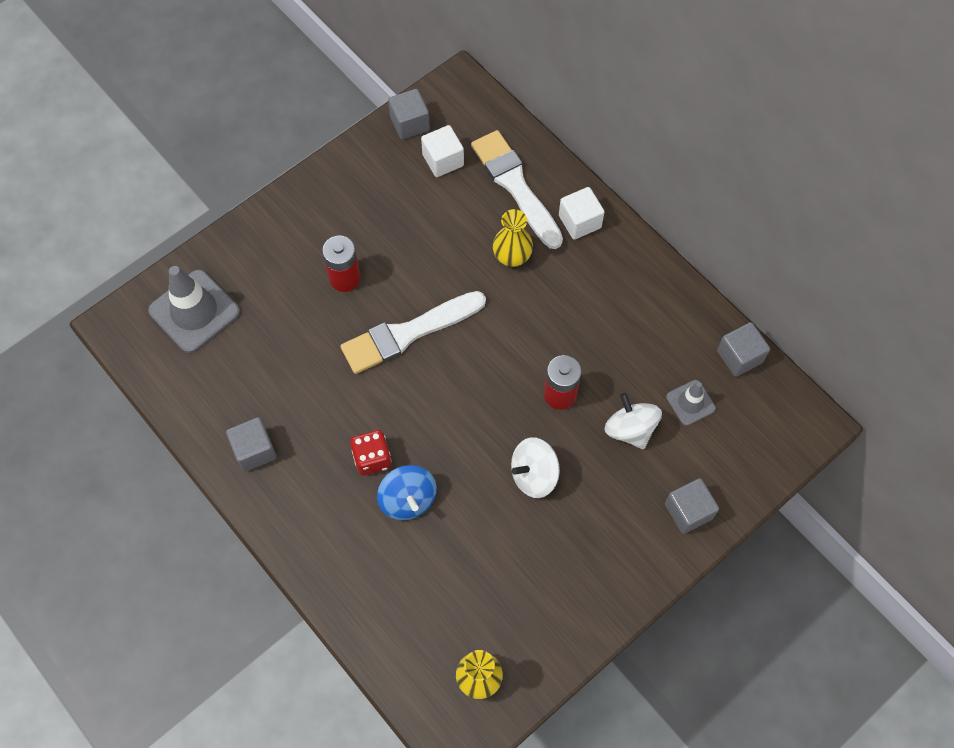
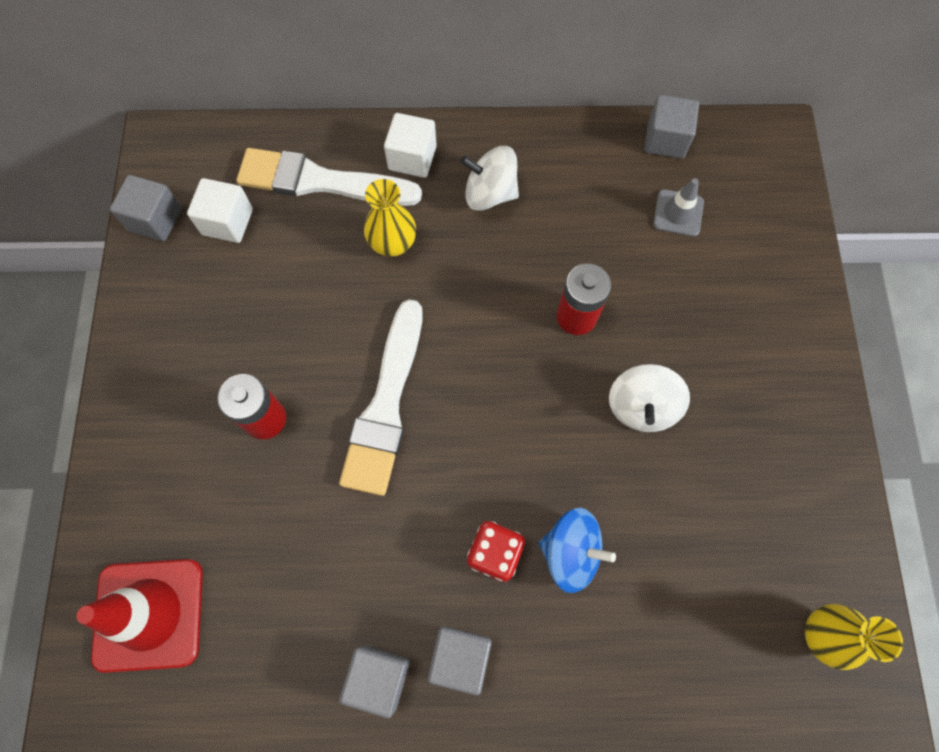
camera: 50 degrees left, 5 degrees up
(194, 311) = (149, 614): grey traffic cone -> red traffic cone
(630, 429) = (663, 284): white spinning top -> white spinning top (490, 193)
(688, 511) = (785, 300): grey cube -> grey cube (460, 657)

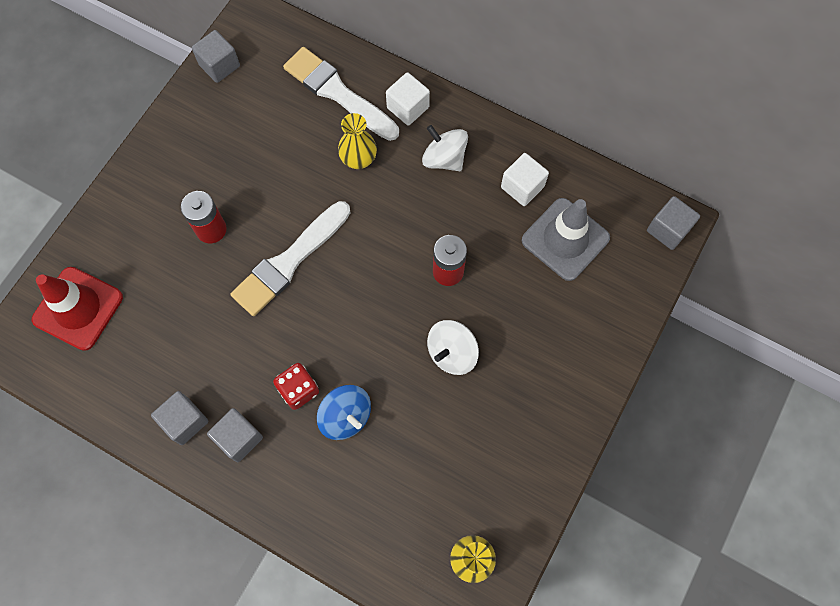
camera: 30 degrees right, 0 degrees up
(227, 222) = (263, 90): white cube -> white cube (522, 187)
(665, 140) = (592, 183): grey cube -> grey cube (668, 230)
(678, 213) = (565, 239): grey traffic cone -> grey traffic cone, size x1.87

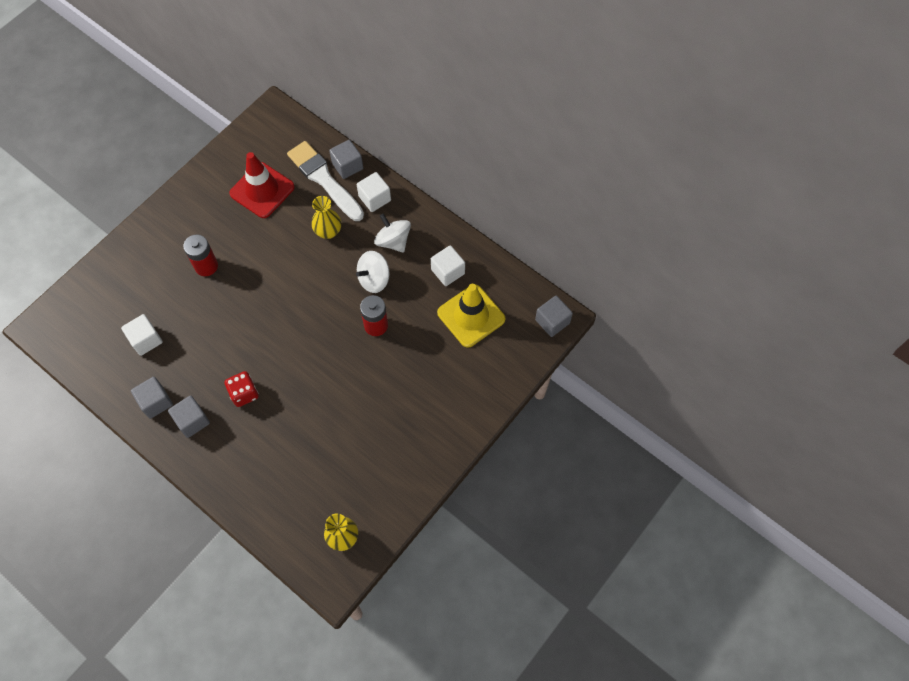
camera: 10 degrees right, 5 degrees down
(78, 308) = (96, 308): red traffic cone -> red traffic cone (262, 190)
(153, 340) = (146, 340): none -> white cube
(219, 65) = (240, 145): grey cube -> grey cube (347, 166)
(289, 262) = (259, 299): white brush -> none
(346, 416) = (274, 418): blue spinning top -> none
(451, 353) = (364, 386): white spinning top -> white spinning top (374, 279)
(565, 239) = (471, 316): grey traffic cone -> yellow traffic cone

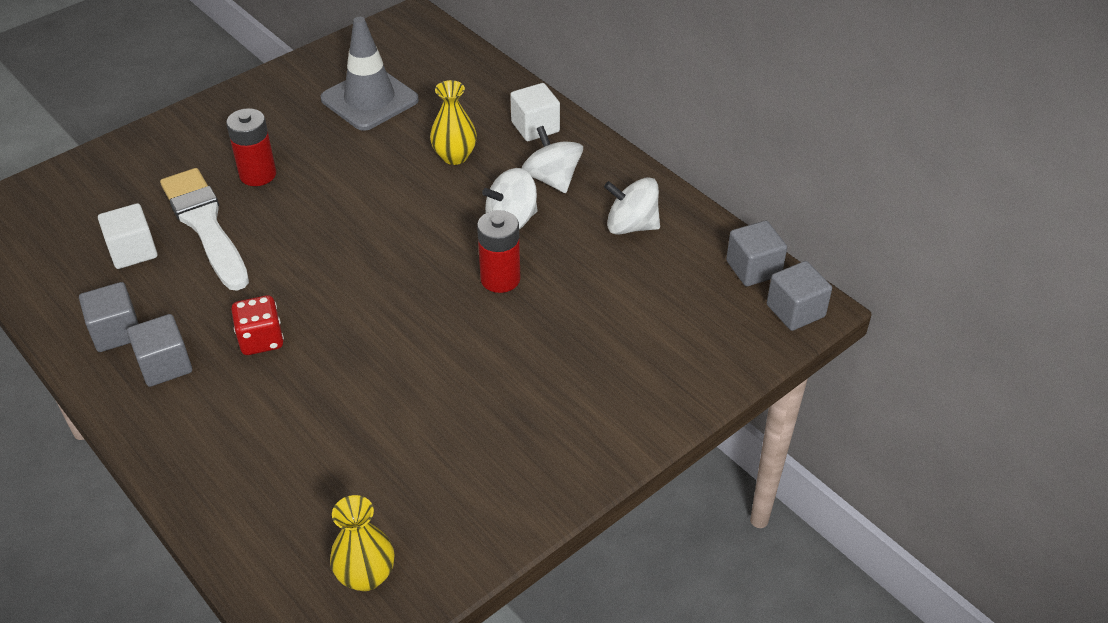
camera: 10 degrees right, 20 degrees down
(262, 190) = (369, 99): red traffic cone -> grey traffic cone
(324, 179) = (464, 98): white brush -> white brush (205, 225)
(347, 166) = (503, 87): grey cube -> grey cube (753, 268)
(448, 271) = (631, 226): white cube -> white spinning top
(471, 316) = (659, 286): yellow traffic cone -> none

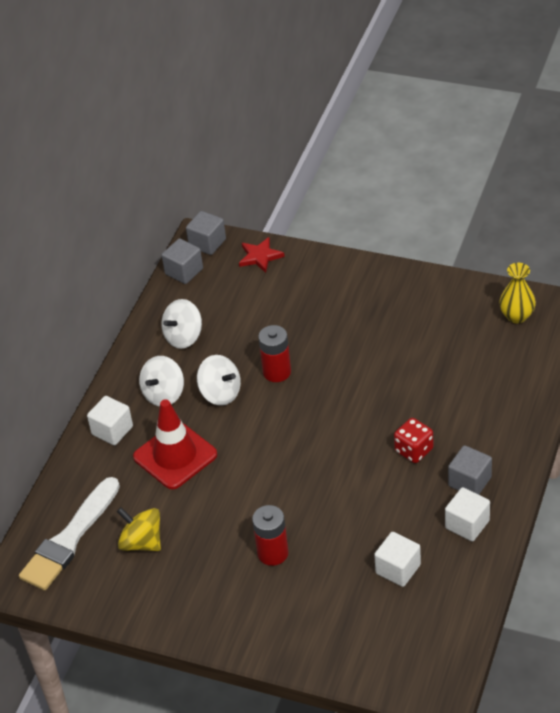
camera: 115 degrees left, 0 degrees up
(116, 332) = (467, 524): grey cube -> white cube
(205, 225) = (344, 547): white brush -> white brush (70, 539)
(369, 99) = (142, 542): grey traffic cone -> yellow spinning top
(454, 156) = (175, 456): yellow vase -> red traffic cone
(631, 226) = (184, 337): white spinning top -> white spinning top turned 60 degrees clockwise
(727, 350) = (260, 256): none -> red star

